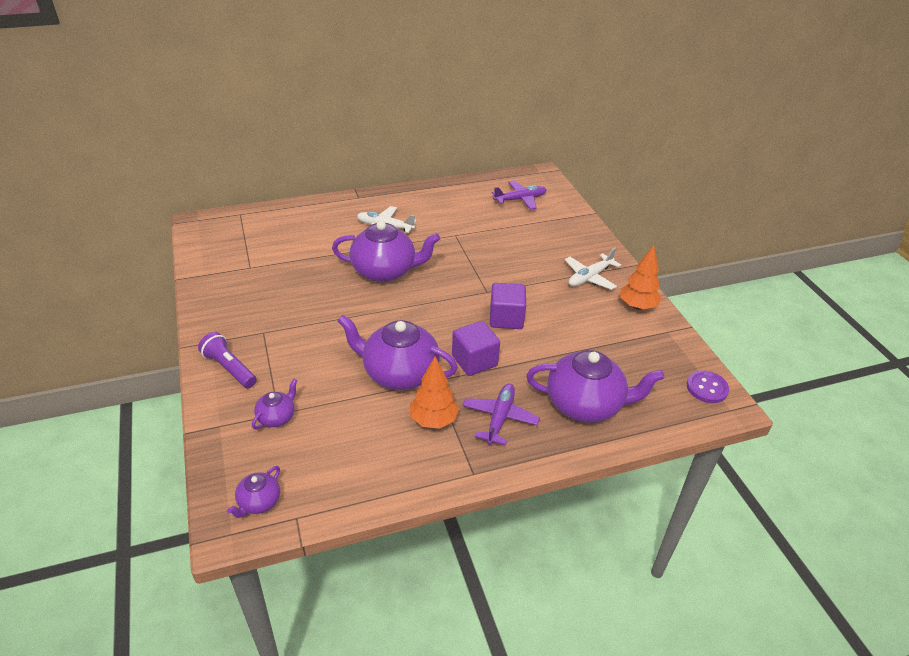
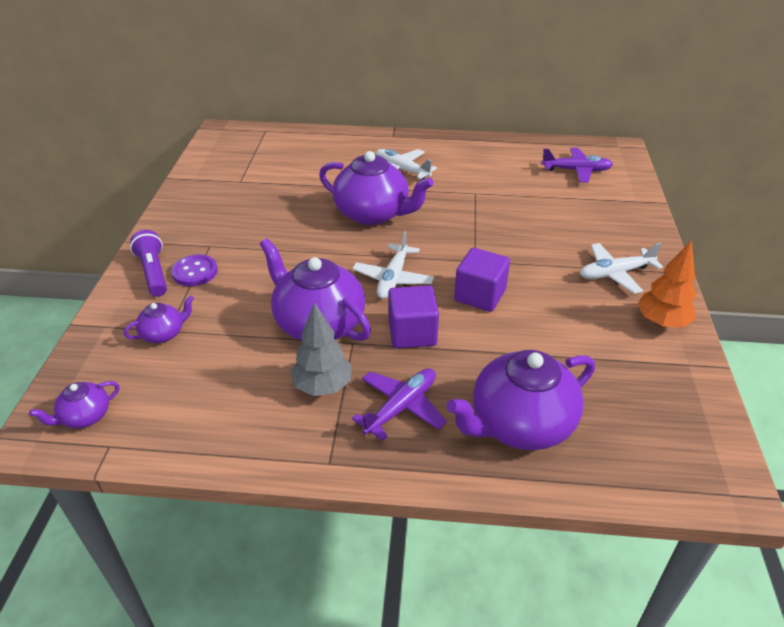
camera: 25 degrees right, 0 degrees up
(433, 420) = (322, 386): orange tree -> grey tree
(434, 322) = (393, 279): none -> white plane
(585, 405) = (520, 424): purple teapot -> purple teapot turned 120 degrees clockwise
(707, 388) = (708, 453): purple button -> purple button (195, 272)

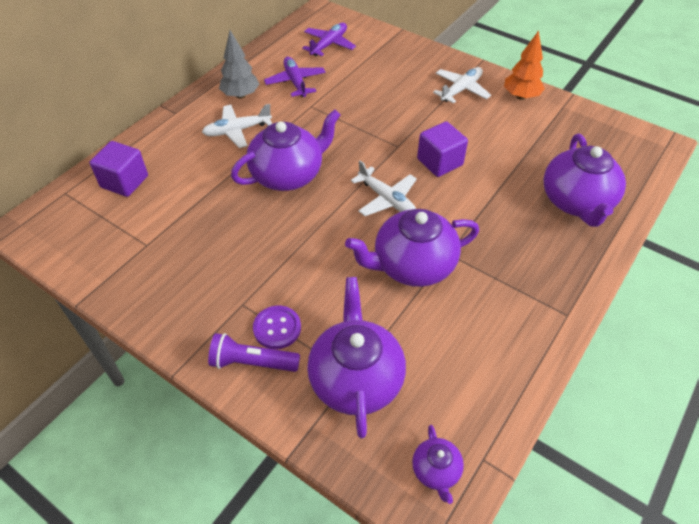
camera: 60 degrees left, 10 degrees up
(163, 334) = (356, 379): purple teapot -> purple teapot, size x2.08
(322, 386) = (487, 290): grey tree -> grey tree (240, 95)
(401, 407) = (532, 253): purple plane -> purple plane (295, 82)
(412, 333) = (458, 215): purple cube -> purple cube (124, 182)
(615, 273) = (461, 90): white plane -> white plane turned 150 degrees counterclockwise

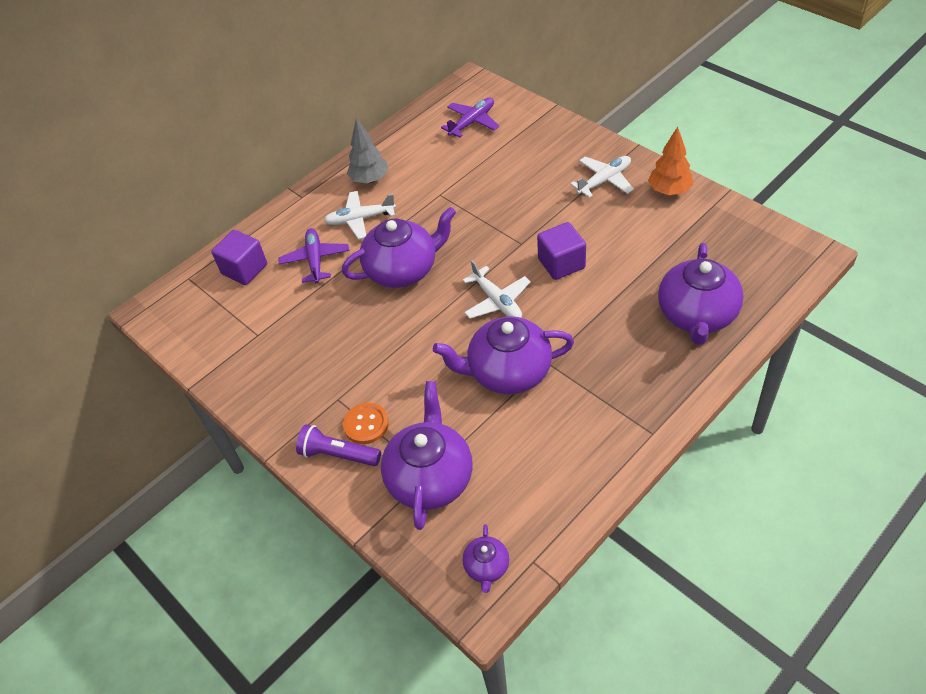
camera: 15 degrees right, 0 degrees up
(277, 328) = (366, 424): purple button -> orange button
(295, 82) = (428, 166): purple plane -> purple plane (315, 260)

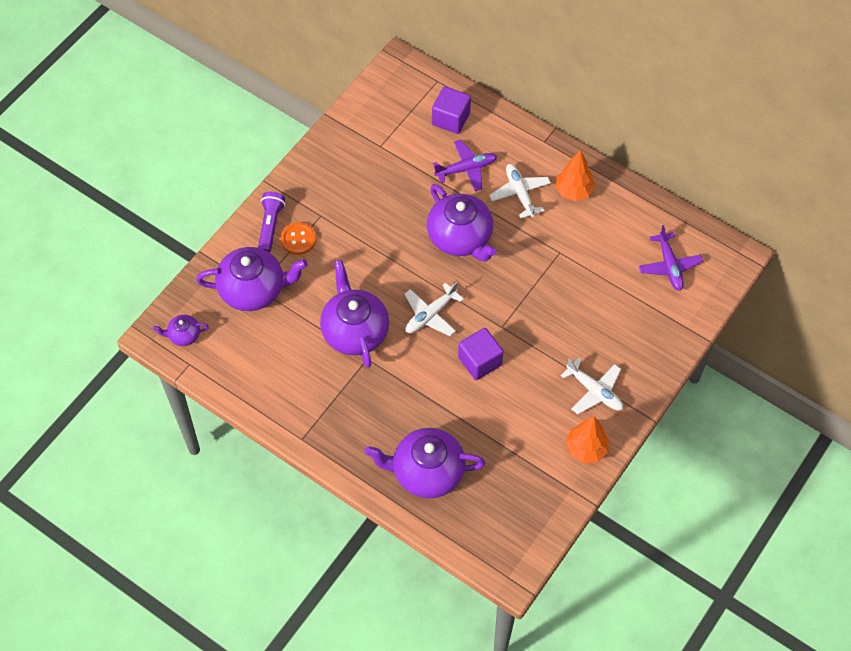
camera: 75 degrees right, 10 degrees up
(370, 179) = (573, 191): grey tree -> orange tree
(472, 122) = (669, 266): purple plane -> purple plane turned 45 degrees clockwise

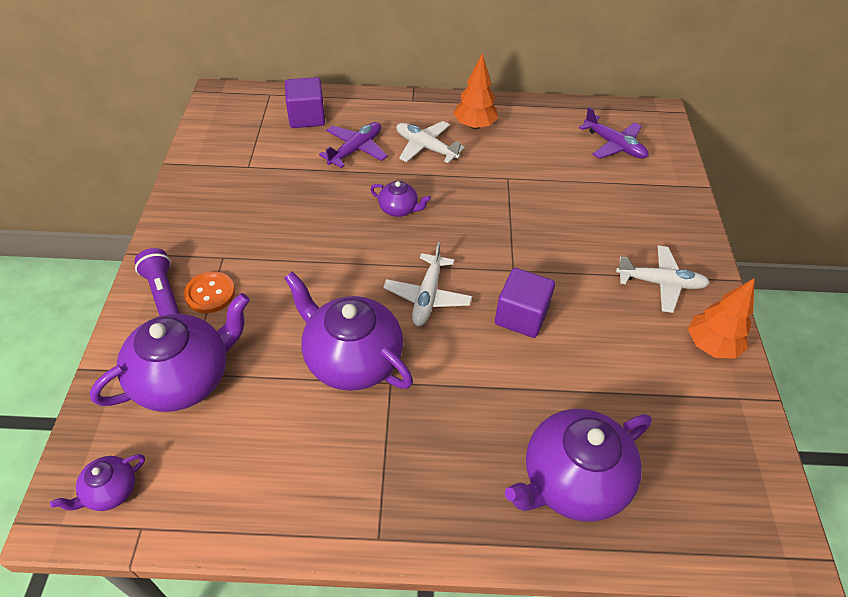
camera: 35 degrees left, 10 degrees down
(460, 238) = (399, 209): purple teapot -> purple teapot, size x0.48

